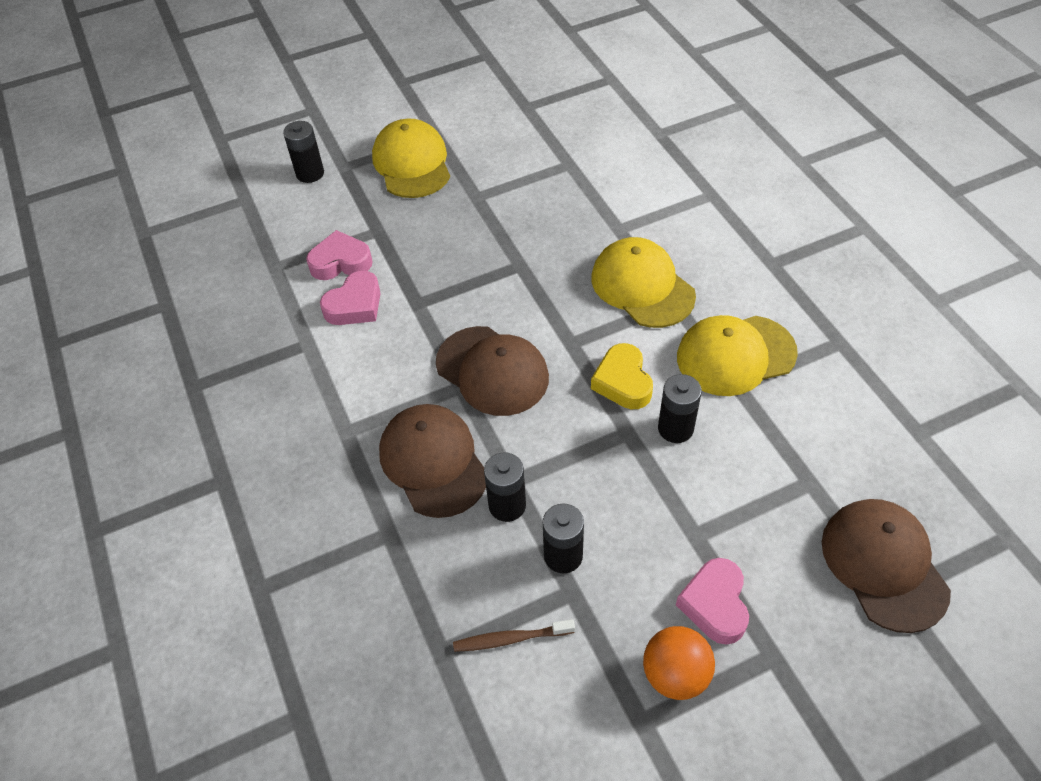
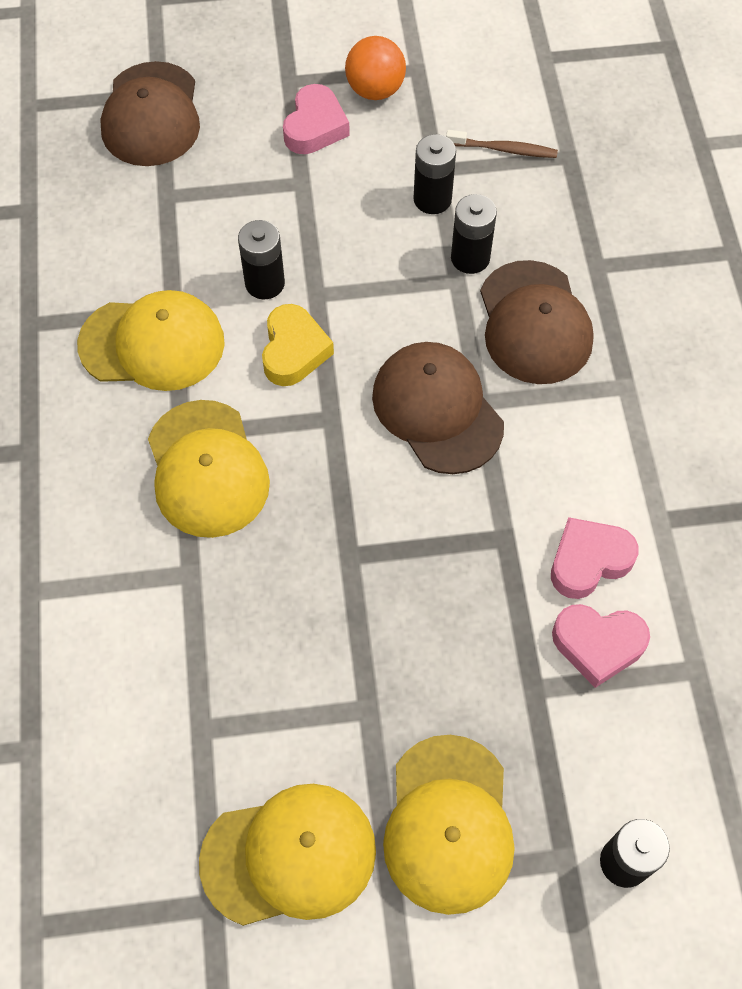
camera: 165 degrees left, 10 degrees up
(494, 131) = (289, 855): none -> yellow cap

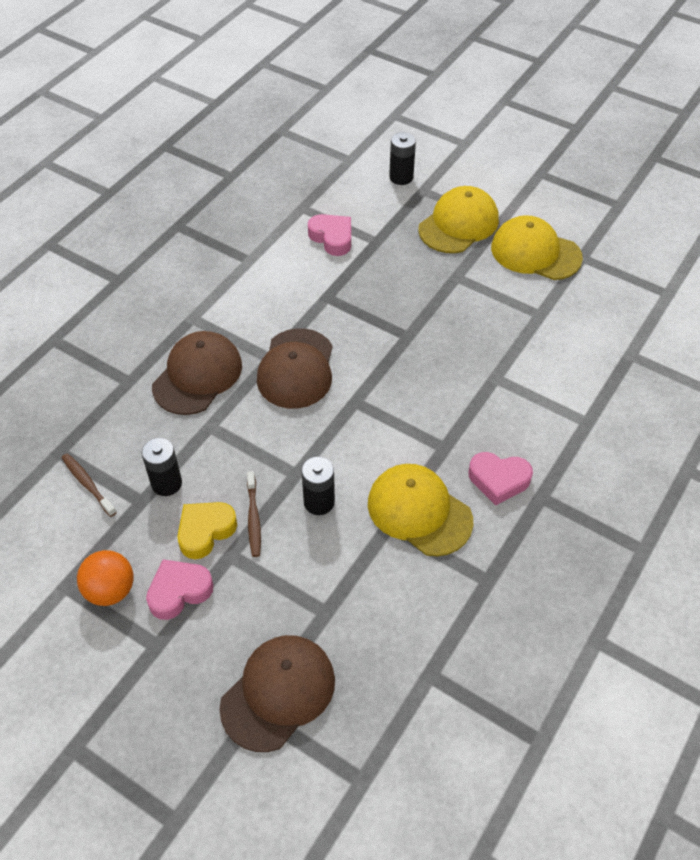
camera: 140 degrees left, 10 degrees down
(207, 469) = (445, 420): yellow cap -> none
(294, 351) = (340, 450): yellow heart -> yellow heart (205, 531)
(313, 226) = (253, 518): none -> brown toothbrush
(470, 258) = (188, 433): black battery -> none
(588, 561) = (300, 266): pink heart -> pink heart (498, 480)

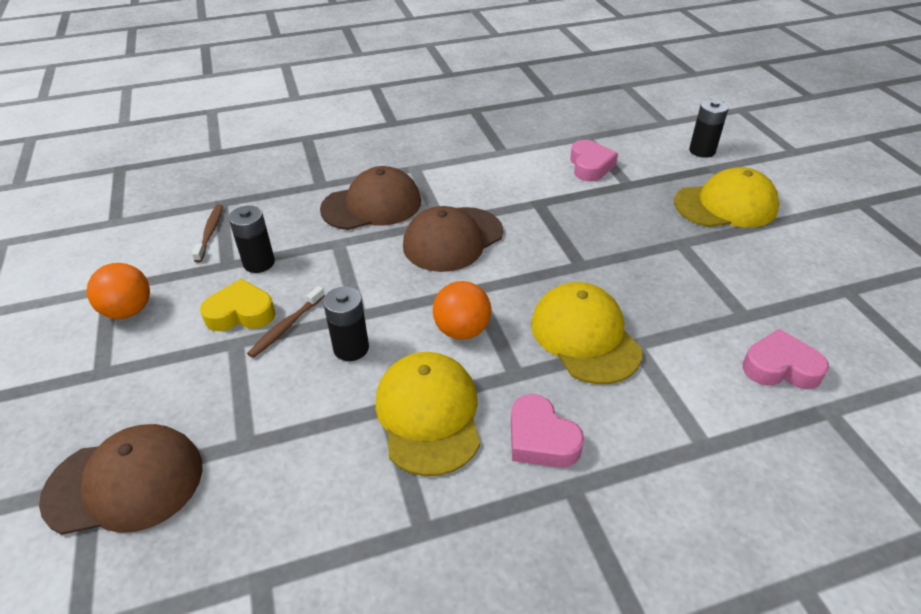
camera: 40 degrees right, 10 degrees down
(179, 591) = (167, 344): pink heart -> pink heart (780, 367)
(379, 439) = (462, 330): none -> orange ball
(535, 252) = (791, 262): yellow cap -> yellow cap (585, 336)

